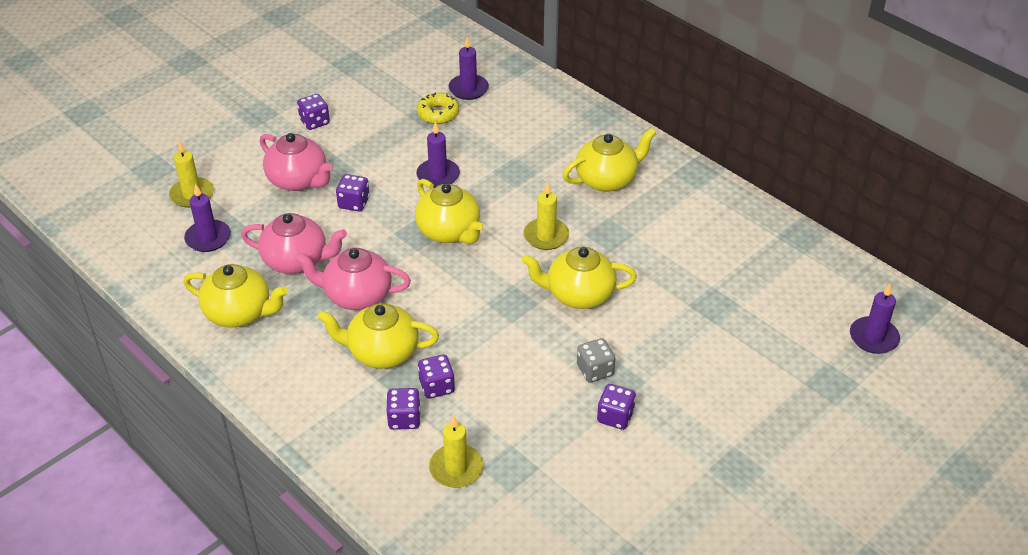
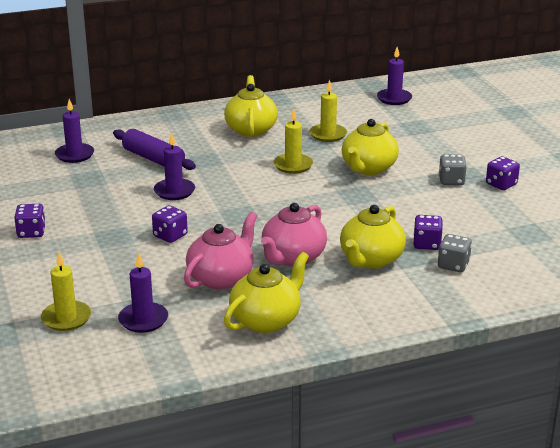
camera: 65 degrees left, 15 degrees down
(298, 180) = (109, 256): pink teapot -> none
(404, 419) = (453, 265): purple dice -> grey dice
(438, 113) = (91, 174): yellow donut -> none
(449, 232) = (250, 201): yellow teapot -> none
(456, 468) = (518, 254): yellow candle -> yellow candle (328, 134)
(493, 139) = (153, 159): none -> purple rolling pin
(873, 337) = (482, 90): purple candle -> purple candle (394, 98)

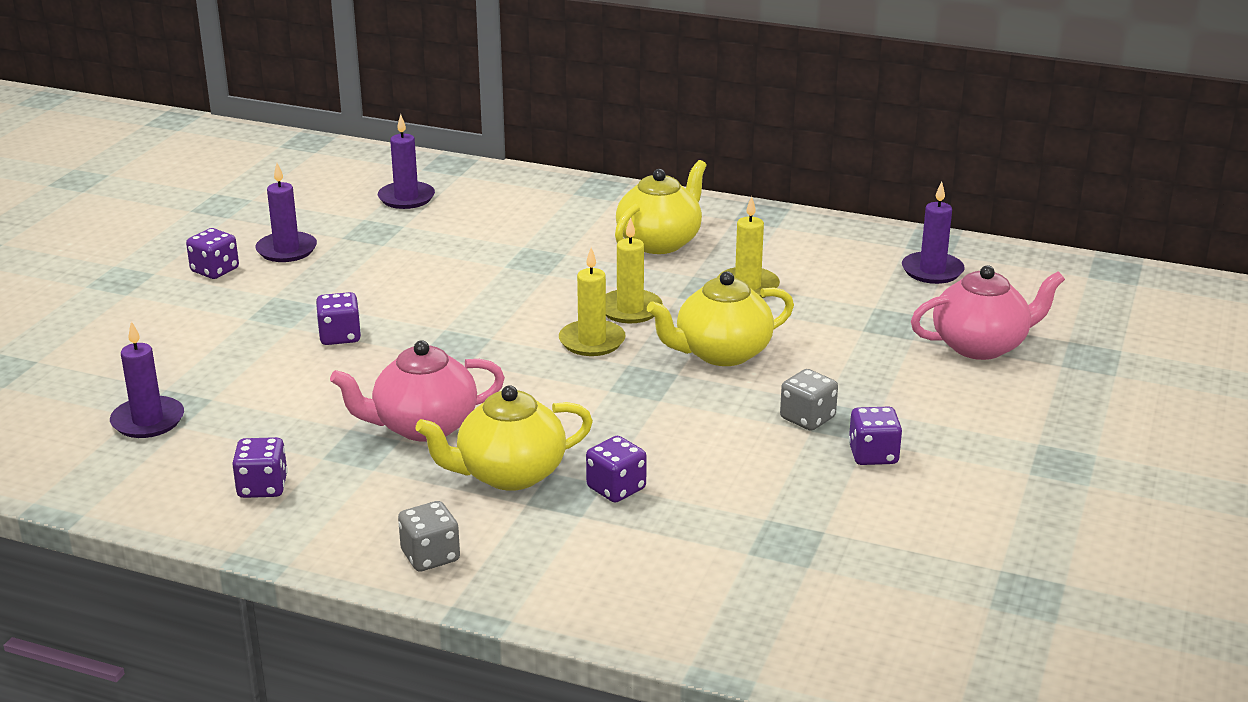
camera: 40 degrees right, 0 degrees up
(66, 318) = (85, 381): yellow candle -> yellow candle (592, 341)
(153, 159) = (481, 236): purple rolling pin -> none
(174, 191) = (436, 285): purple candle -> purple candle (286, 250)
(221, 278) = (305, 412): pink teapot -> pink teapot (981, 346)
(266, 320) = (262, 487): yellow teapot -> purple dice
(453, 265) = (600, 533): grey dice -> grey dice (430, 556)

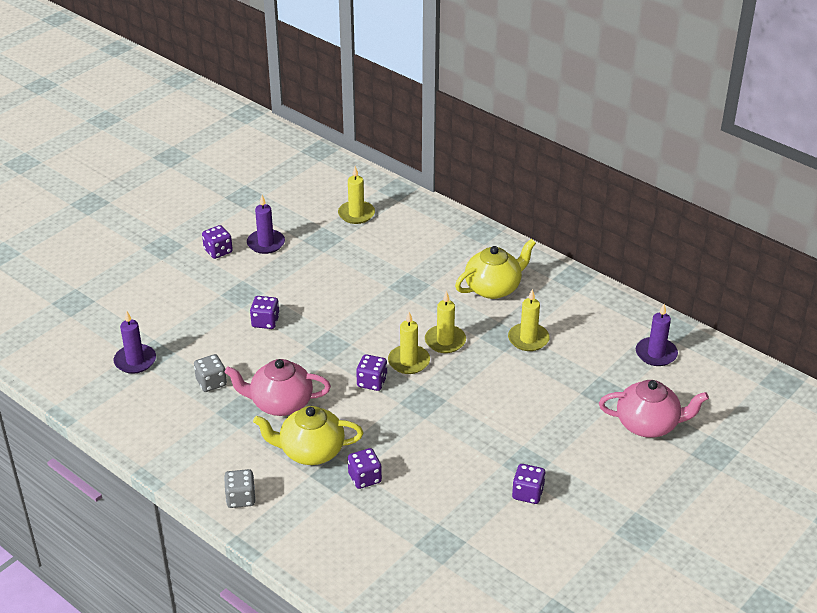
camera: 20 degrees right, 10 degrees up
(262, 487) = (175, 425): purple dice -> purple dice (372, 382)
(406, 198) = (356, 214): purple candle -> yellow candle
(721, 353) = (481, 390): yellow teapot -> none
(807, 418) = (504, 455): grey dice -> grey dice (211, 382)

